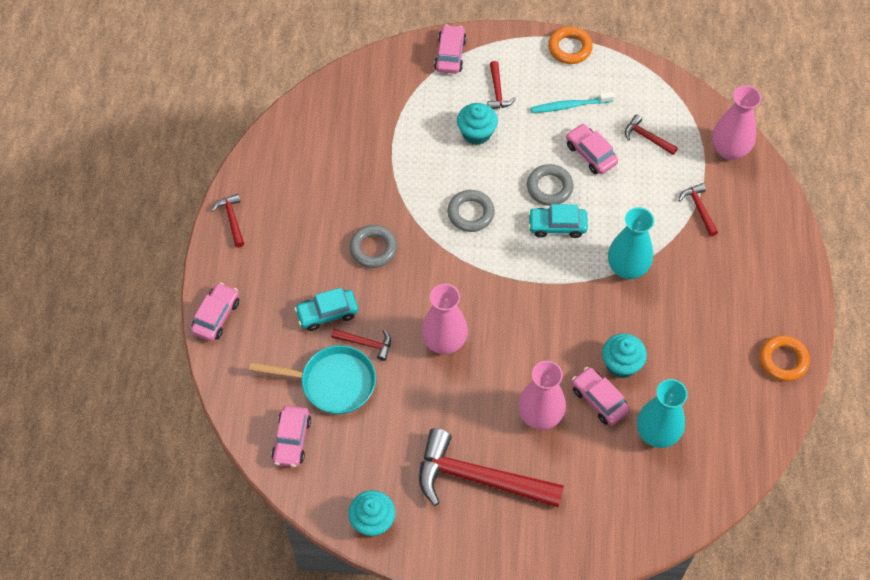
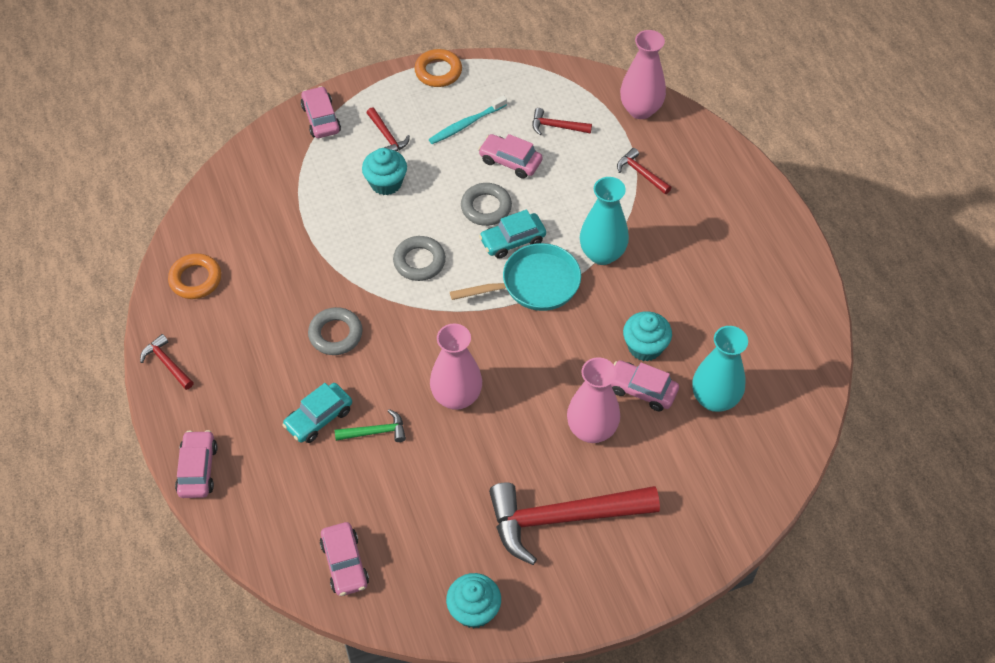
camera: 25 degrees left, 5 degrees down
(332, 383) = (360, 486): turquoise pan -> turquoise pan (534, 284)
(365, 343) = (375, 432): red hammer -> green hammer
(783, 360) = (795, 281): orange ring -> orange ring (195, 279)

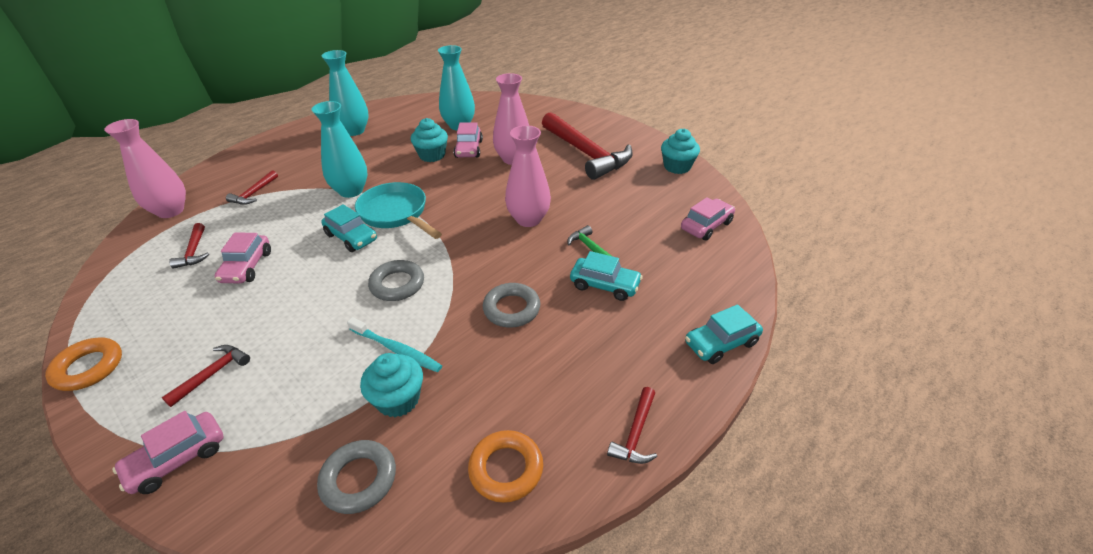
camera: 115 degrees left, 15 degrees down
(198, 469) = (721, 343): pink car -> turquoise car
(386, 183) = (293, 347): turquoise cupcake -> turquoise cupcake (398, 399)
(466, 124) = (190, 314): turquoise toothbrush -> turquoise toothbrush (396, 349)
(486, 207) = (314, 264): grey ring -> grey ring (359, 479)
(753, 281) = (354, 131): none -> turquoise vase

